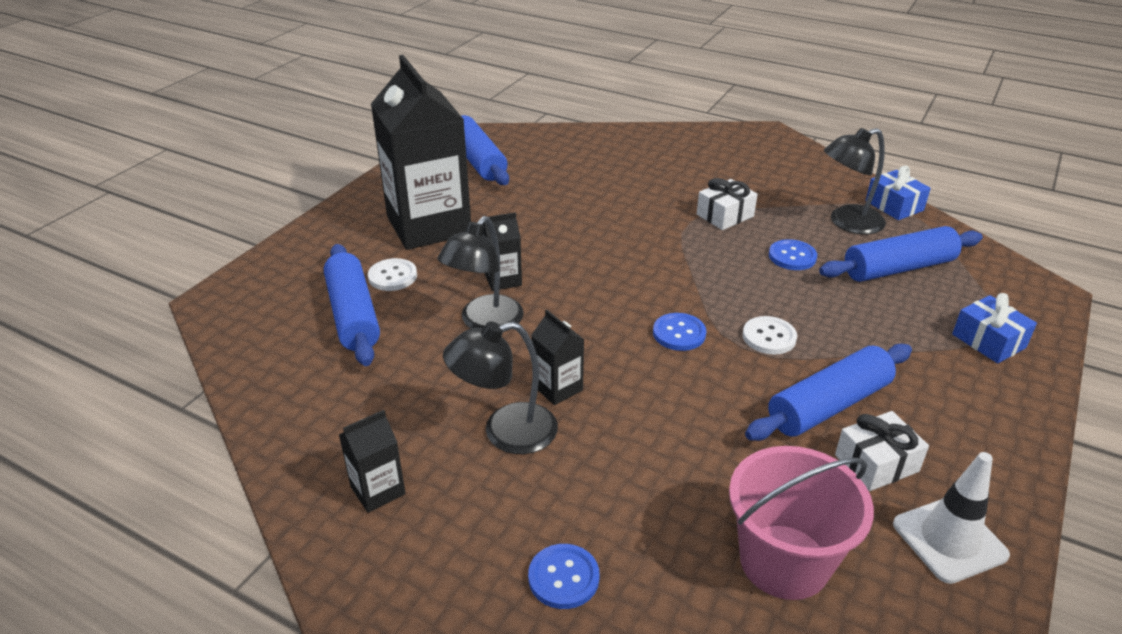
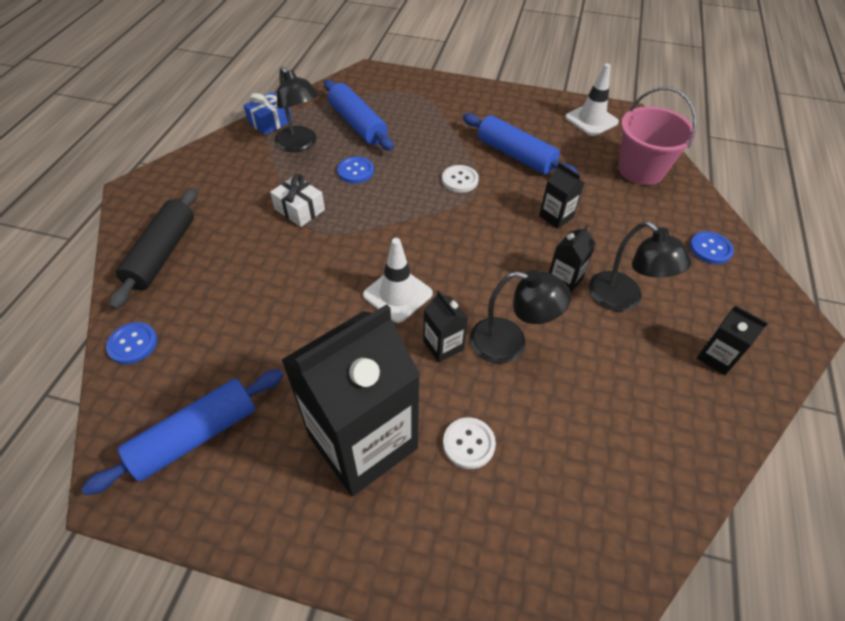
camera: 105 degrees left, 15 degrees up
(353, 315) = (543, 456): blue rolling pin -> none
(580, 262) = (397, 294): none -> white traffic cone
(674, 147) = (162, 254): none -> black rolling pin
(677, 412) = (556, 216): none -> black carton
(679, 333) = (474, 223): blue button -> blue button (133, 344)
(876, 463) = (553, 139): white gift -> none
(988, 341) = (427, 96): blue gift -> none

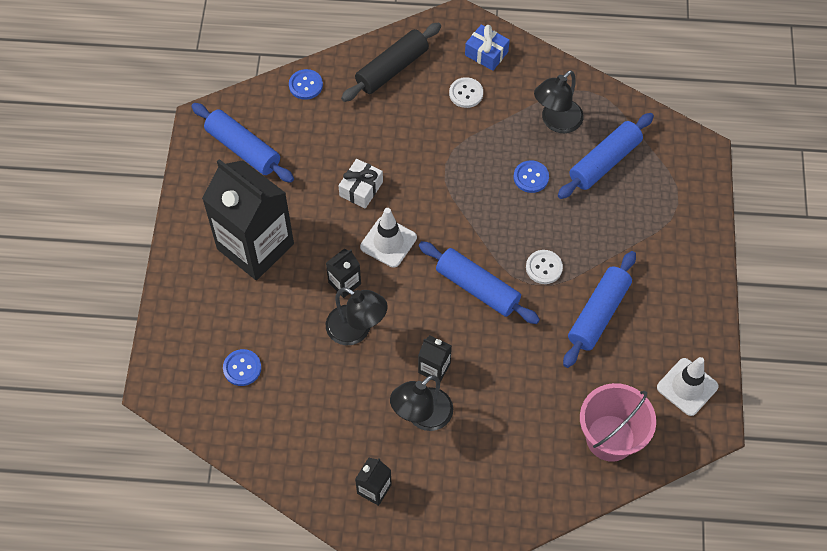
camera: 80 degrees right, 10 degrees up
(162, 254) = (392, 69): black rolling pin -> black rolling pin turned 45 degrees counterclockwise
(270, 122) = (583, 87): blue gift -> blue gift (486, 53)
(300, 209) = (467, 147): white gift -> white gift (361, 189)
(468, 444) = (265, 312): white button -> white button (466, 93)
(473, 230) = (477, 288): none -> blue rolling pin
(510, 343) = (356, 330): black lamp -> black lamp turned 60 degrees counterclockwise
(556, 216) = (514, 357): black carton -> none
(710, 249) = (505, 498): blue button -> blue button (242, 368)

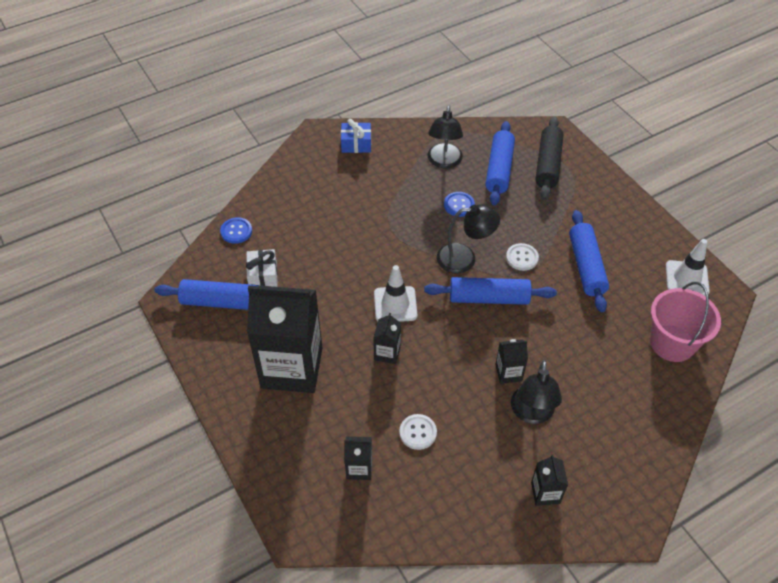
camera: 35 degrees left, 10 degrees down
(242, 368) = (359, 468): blue button -> black carton
(356, 330) = (426, 382): black lamp -> black lamp (464, 258)
(361, 189) = (342, 279): white gift -> white gift (263, 275)
(392, 69) = (295, 187): black rolling pin -> black rolling pin (548, 164)
(466, 93) = (364, 176): white button -> white button (418, 432)

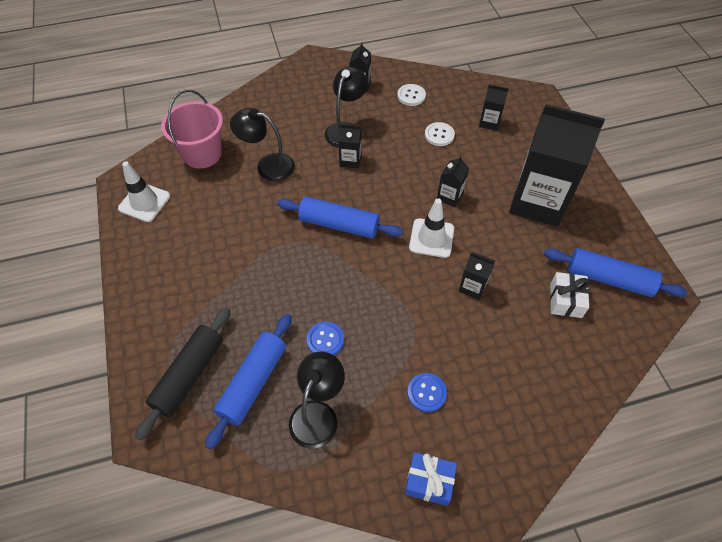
camera: 165 degrees left, 5 degrees up
(236, 231) = (599, 366): blue button -> blue button (426, 393)
(347, 269) = (472, 287): none -> black carton
(464, 258) = (345, 271): black lamp -> black lamp (268, 165)
(522, 258) = (287, 258): white button -> white button (411, 96)
(586, 266) = (229, 235): blue rolling pin -> none

